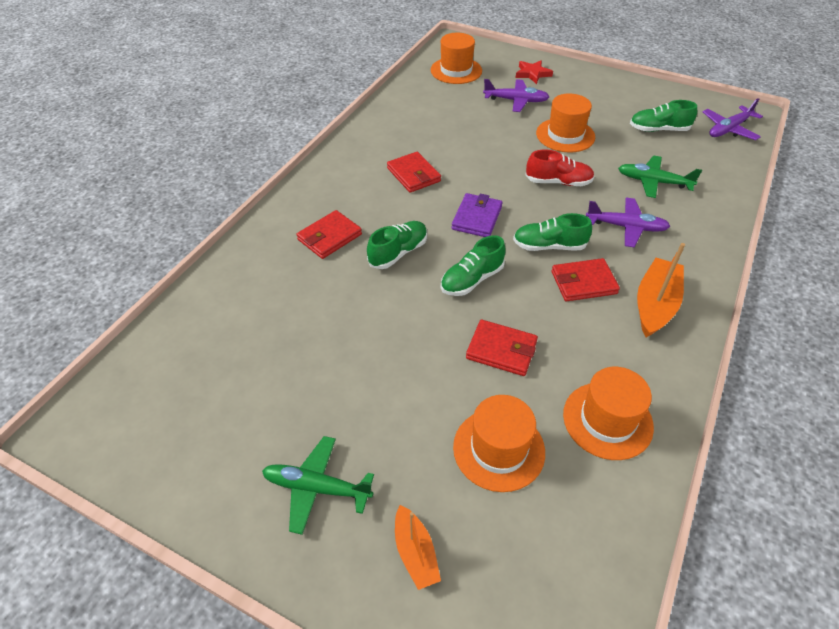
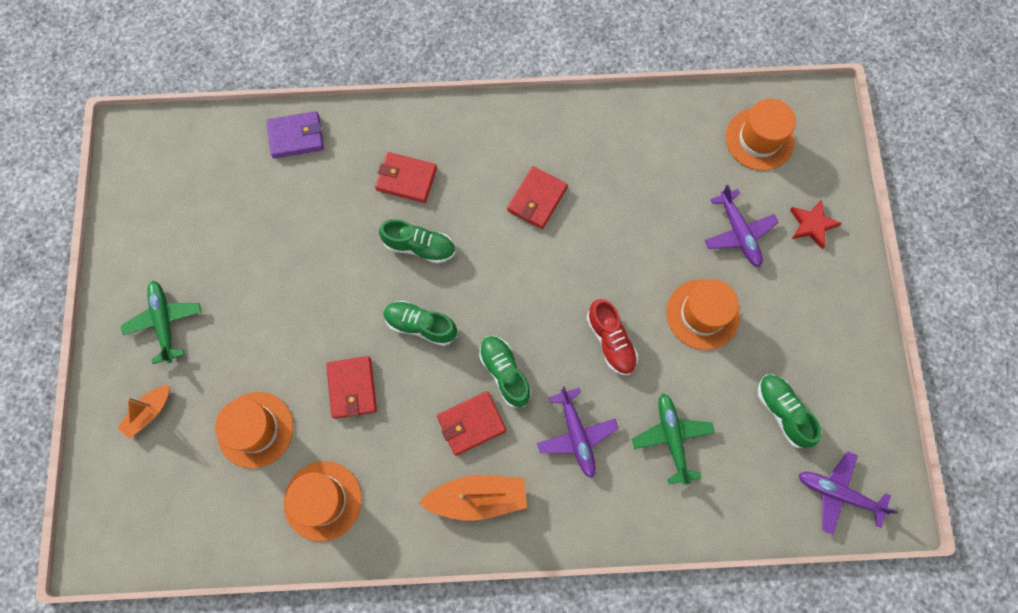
camera: 60 degrees right, 25 degrees up
(477, 218) = (506, 289): purple wallet -> purple wallet (296, 136)
(583, 282) = (471, 423): red wallet -> red wallet turned 75 degrees counterclockwise

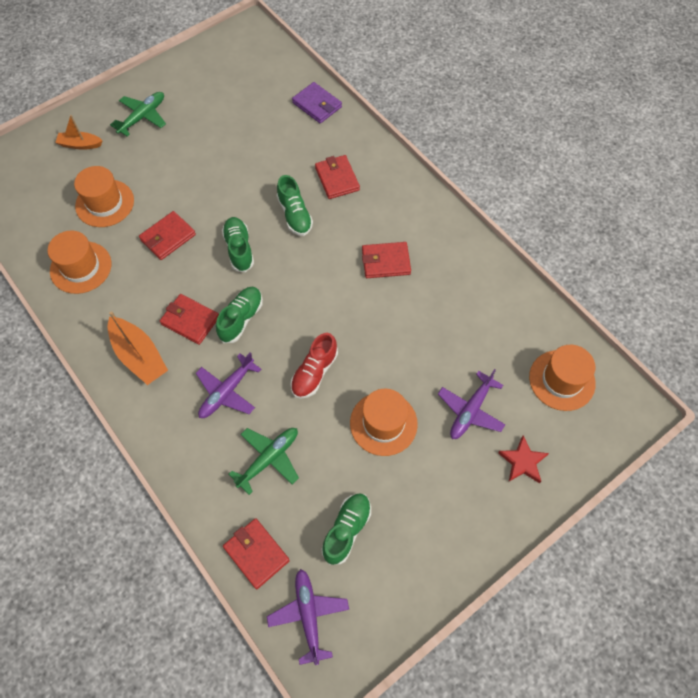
camera: 55 degrees right, 10 degrees down
(756, 505) = (256, 554): none -> red wallet

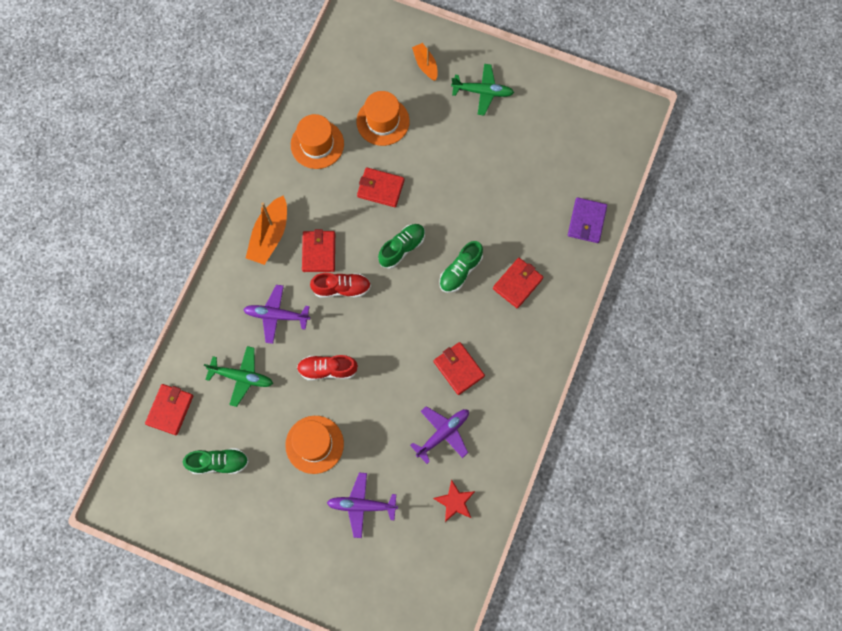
camera: 60 degrees right, 10 degrees up
(241, 319) = (342, 288): green shoe -> red shoe
(308, 615) = (147, 470): purple plane -> purple plane (442, 433)
(522, 462) = (340, 566): red star -> red star (454, 502)
(562, 380) = (429, 566): orange hat -> none

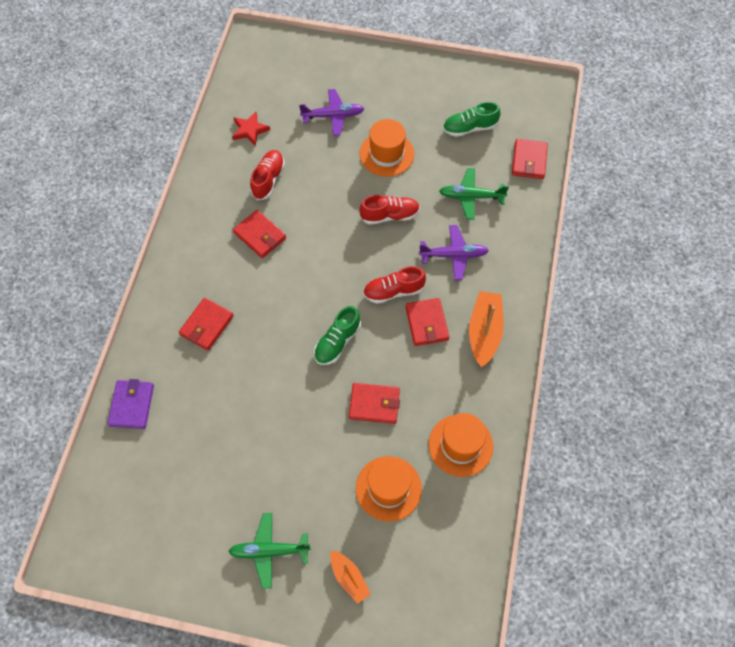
camera: 170 degrees right, 10 degrees down
(442, 433) = (268, 179): purple plane -> red shoe
(460, 271) = (270, 328): green shoe -> none

